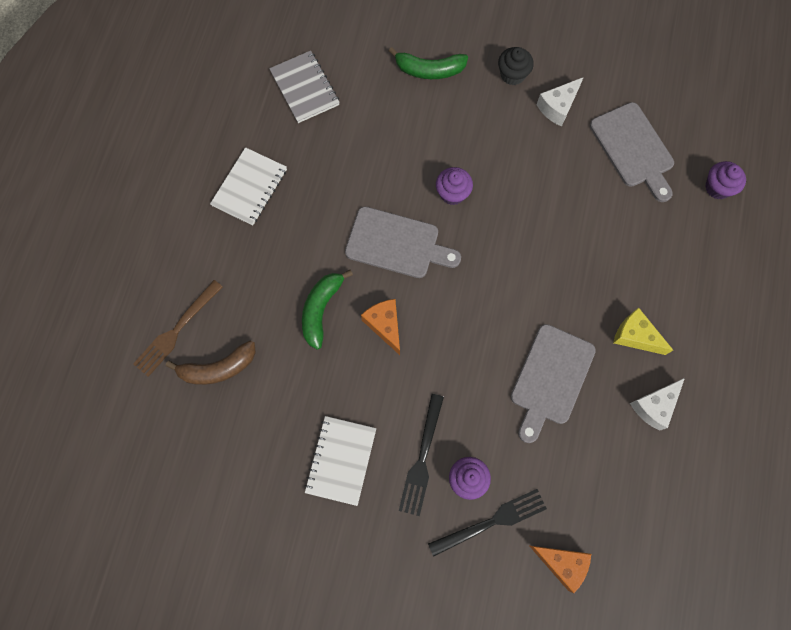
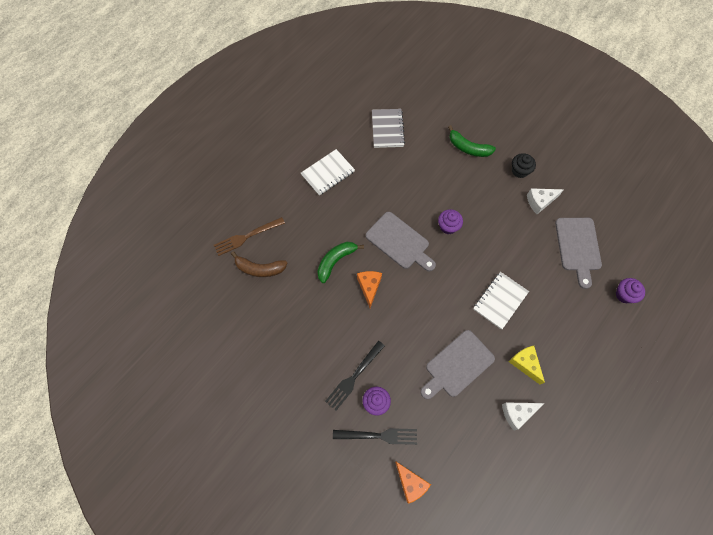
camera: 25 degrees right, 5 degrees down
(341, 460) = (305, 355): white notebook -> white notebook (500, 300)

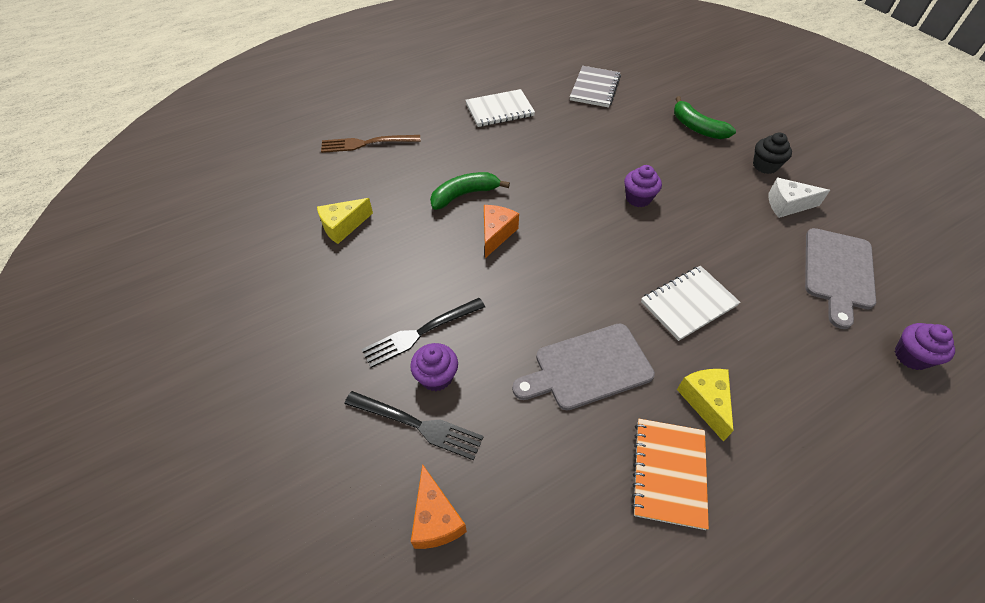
camera: 20 degrees right, 15 degrees down
(260, 268) = (363, 177): brown banana -> none
(267, 315) = (343, 226): none -> yellow cheese
(399, 242) = (561, 197): grey cutting board -> none
(517, 413) = (668, 473): white cheese -> orange notebook

